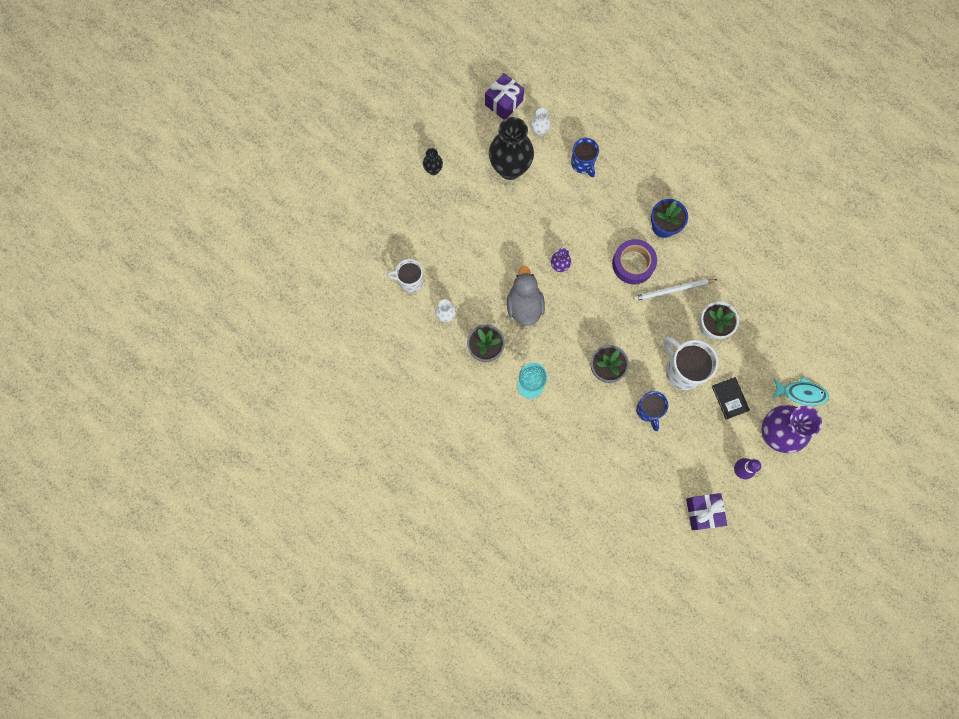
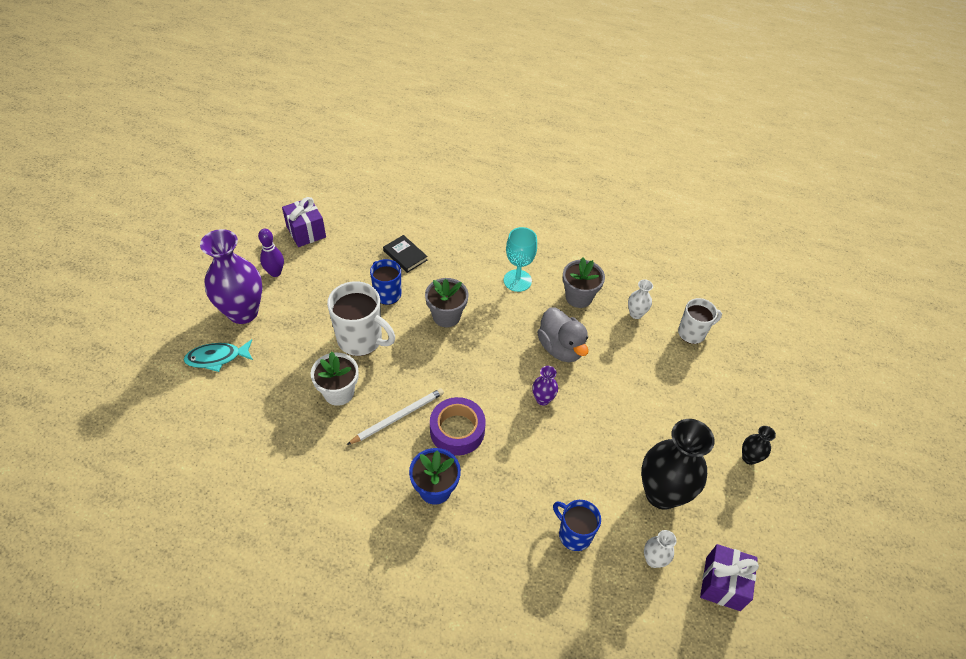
camera: 155 degrees right, 25 degrees down
(729, 398) = (300, 329): black book -> black book (405, 255)

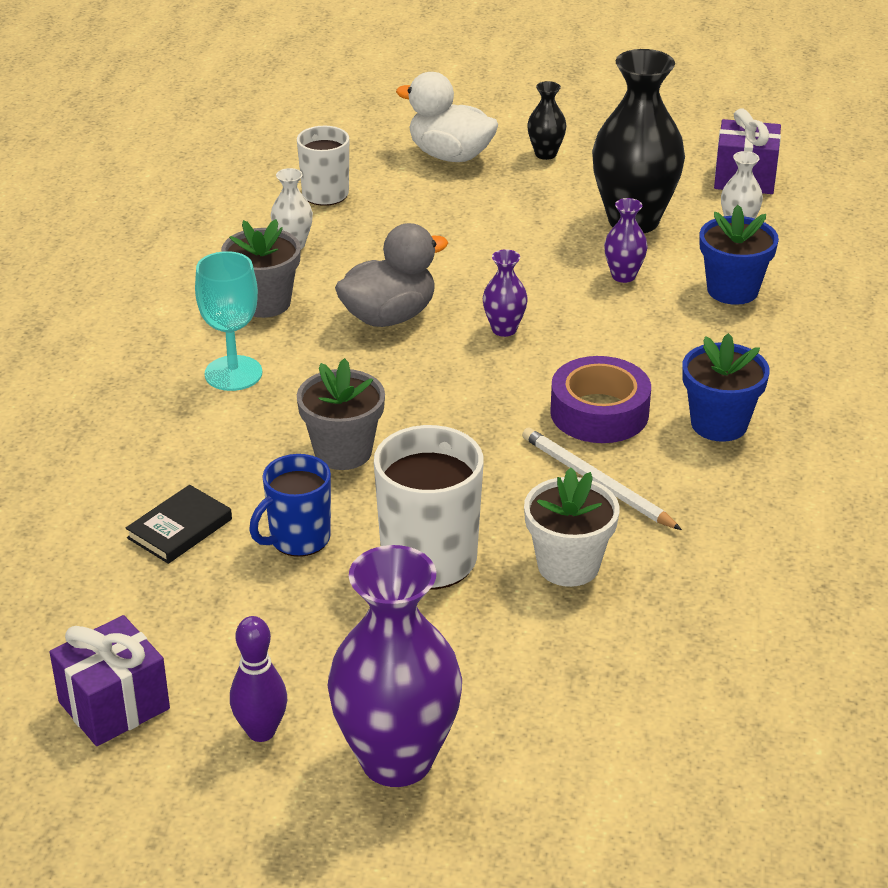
camera: 95 degrees left, 15 degrees down
(217, 358) = (539, 771): turquoise fish -> none
(574, 534) = (732, 290): blue mug -> blue flower pot
(595, 473) = (623, 276): none -> purple vase
(743, 402) = (450, 155): none -> white duck

